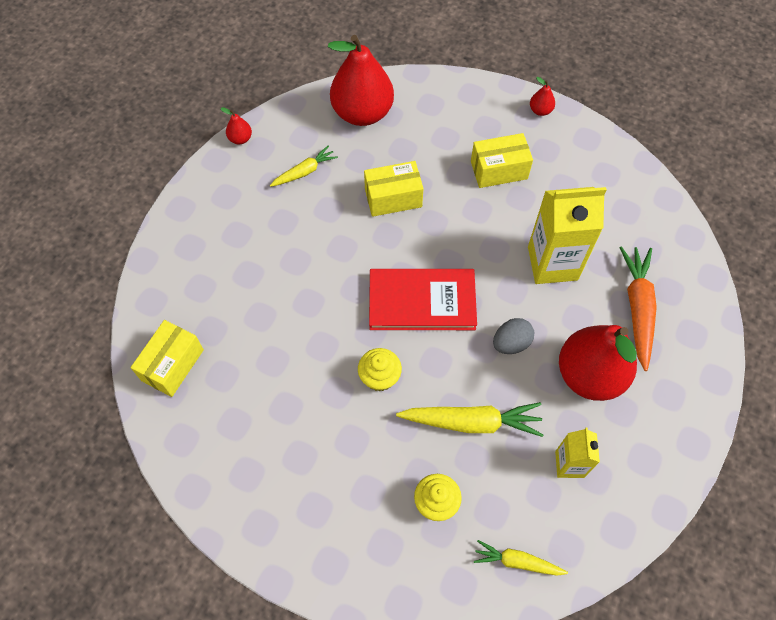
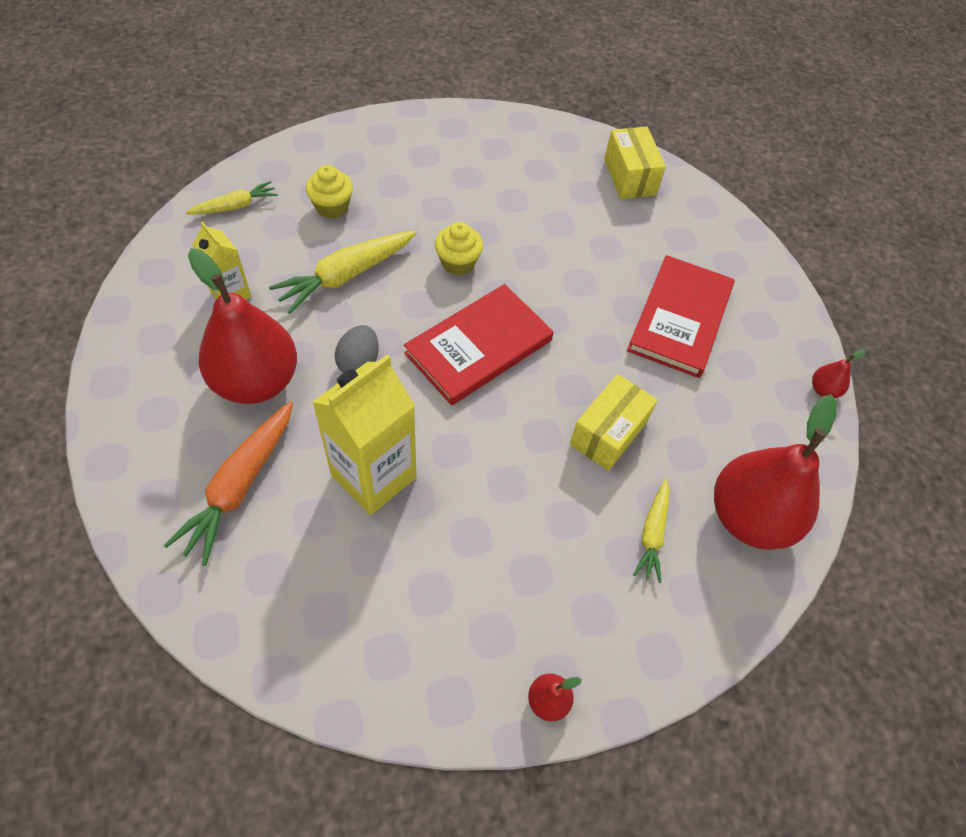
camera: 135 degrees right, 5 degrees down
(271, 233) = (680, 319): none -> red book
(304, 172) = (723, 399): yellow carrot -> yellow carrot (652, 534)
(499, 170) = (526, 556): yellow box -> none
(637, 308) = (240, 486): orange carrot -> orange carrot turned 60 degrees clockwise

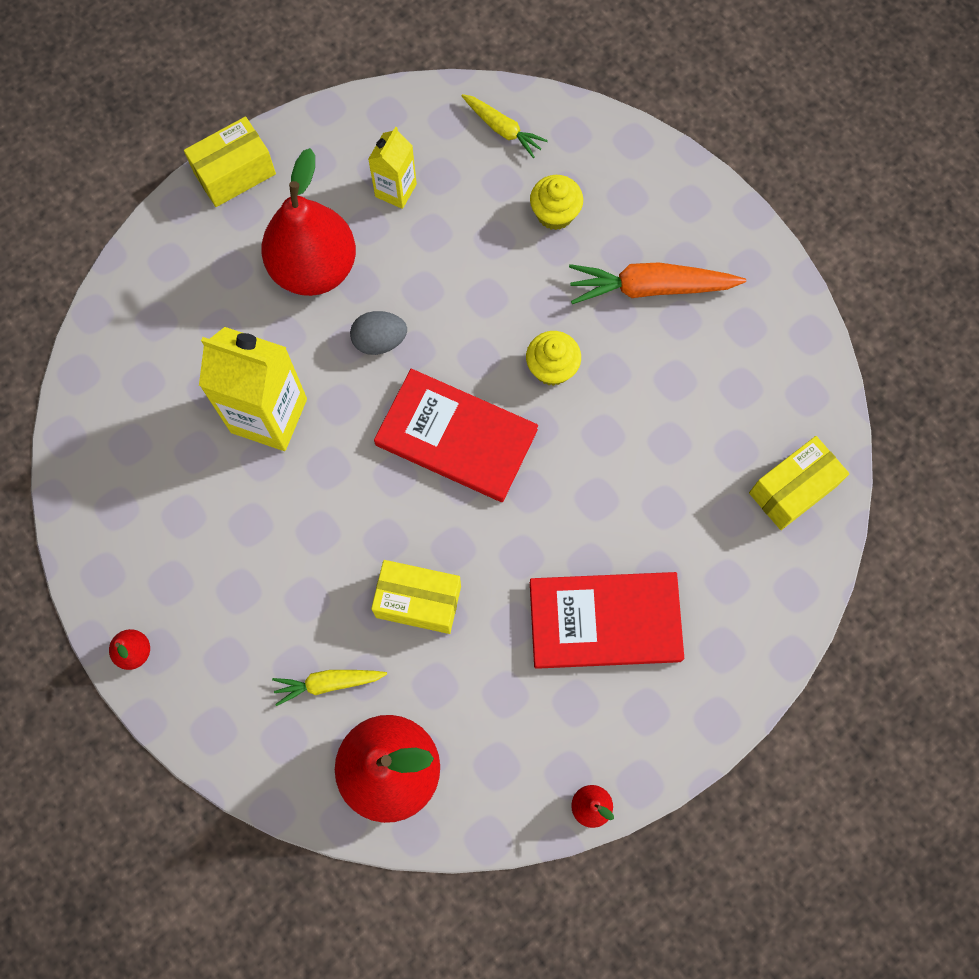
camera: 70 degrees right, 15 degrees up
(114, 403) = (235, 173): none -> yellow box
(240, 486) = (207, 316): orange carrot -> orange carrot (650, 288)
(346, 276) = (474, 275): yellow carrot -> none

